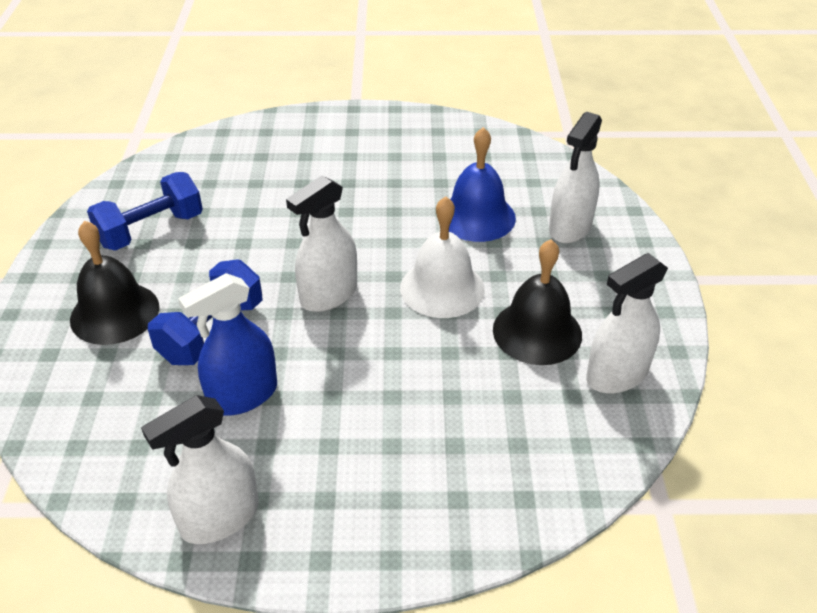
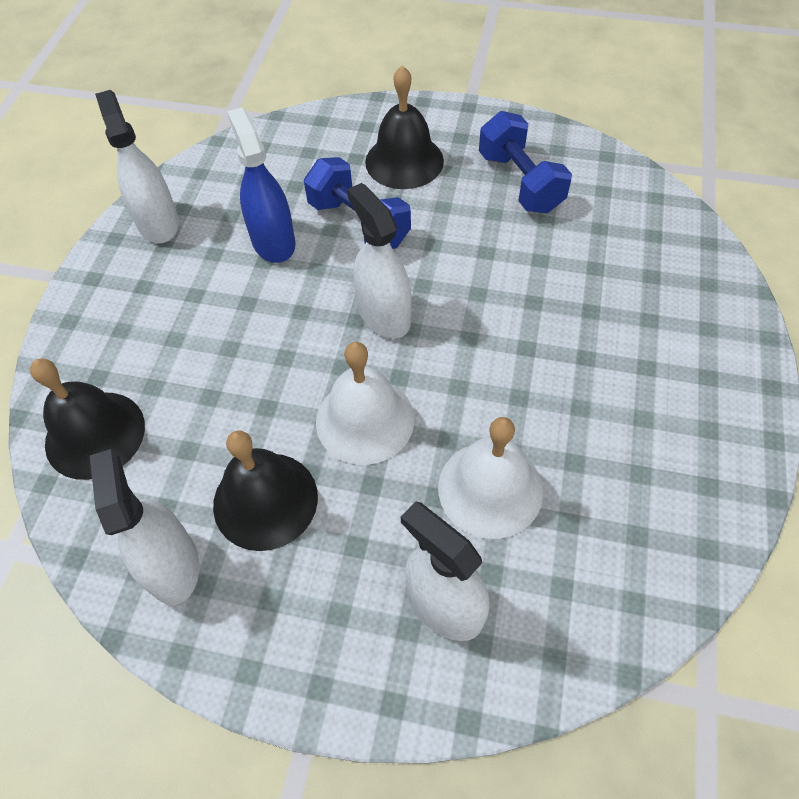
camera: 105 degrees right, 15 degrees up
(477, 217) = (490, 488): blue bell -> white bell
(524, 474) = (95, 434): none -> black bell

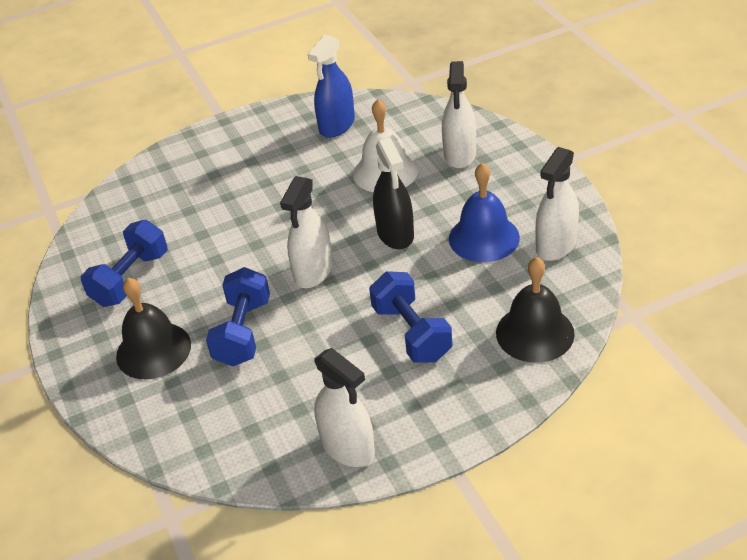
camera: 125 degrees left, 15 degrees down
(158, 223) = (348, 447): white spray bottle -> white spray bottle turned 75 degrees counterclockwise
(215, 338) = (411, 333): none -> blue dumbbell
(265, 500) = (484, 238): black bell -> blue bell
(273, 241) = (302, 365): blue spray bottle -> blue spray bottle (337, 125)
(365, 420) = (395, 234): white bell -> black spray bottle

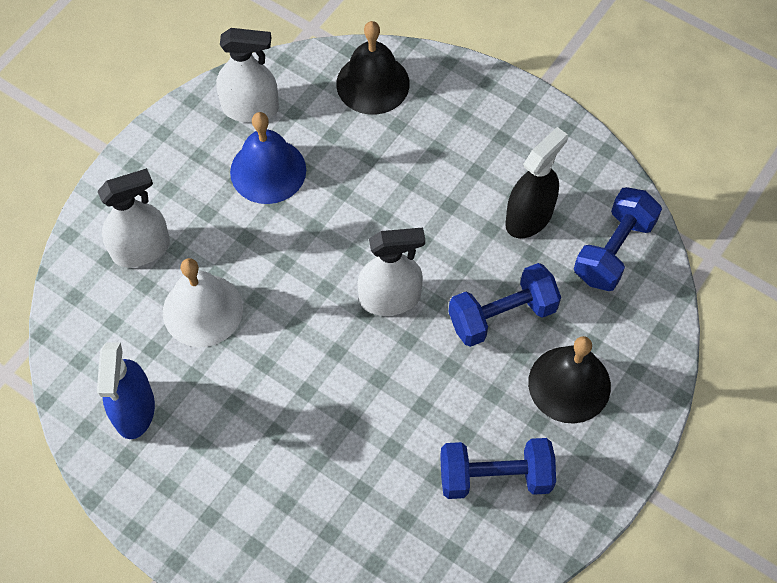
camera: 125 degrees left, 20 degrees up
(337, 125) = (134, 410): blue spray bottle -> blue spray bottle turned 90 degrees clockwise
(348, 447) = (571, 162): white spray bottle -> none
(395, 234) = (299, 251): black spray bottle -> black spray bottle (529, 217)
(411, 333) = (424, 174): blue dumbbell -> blue dumbbell (613, 250)

